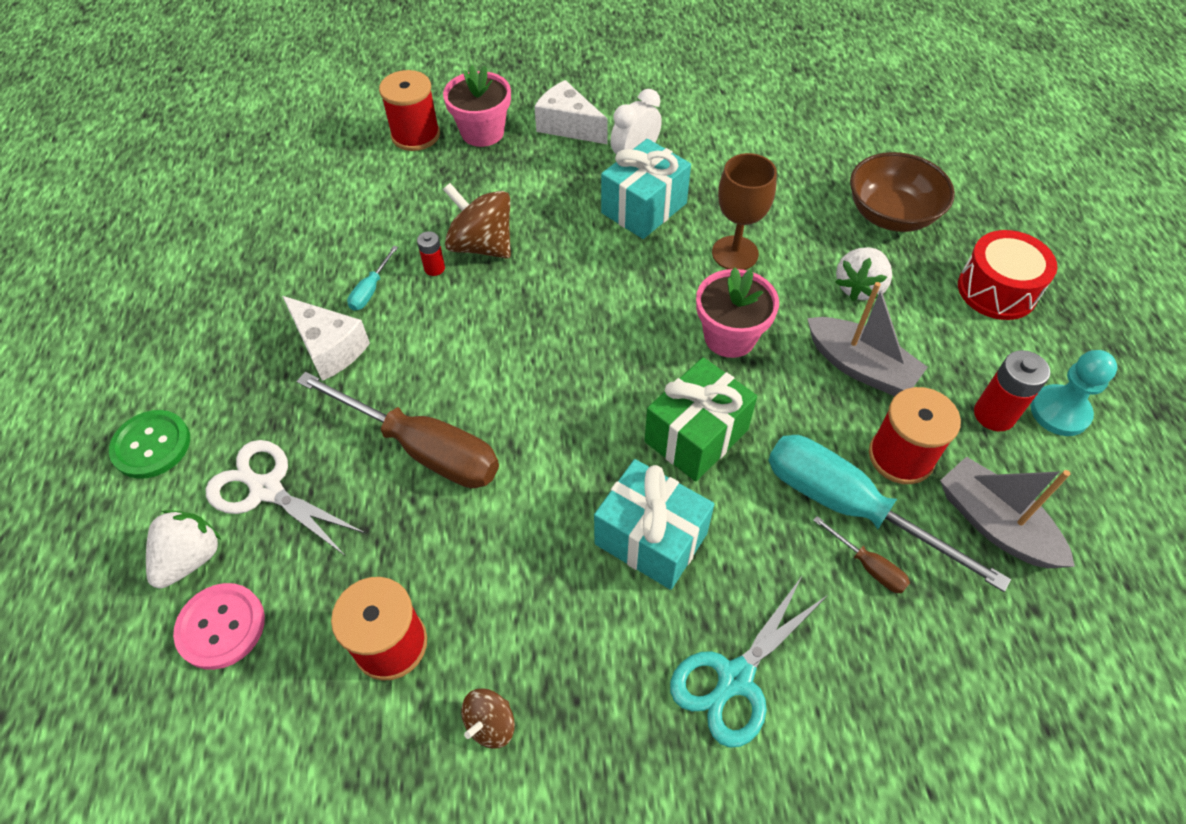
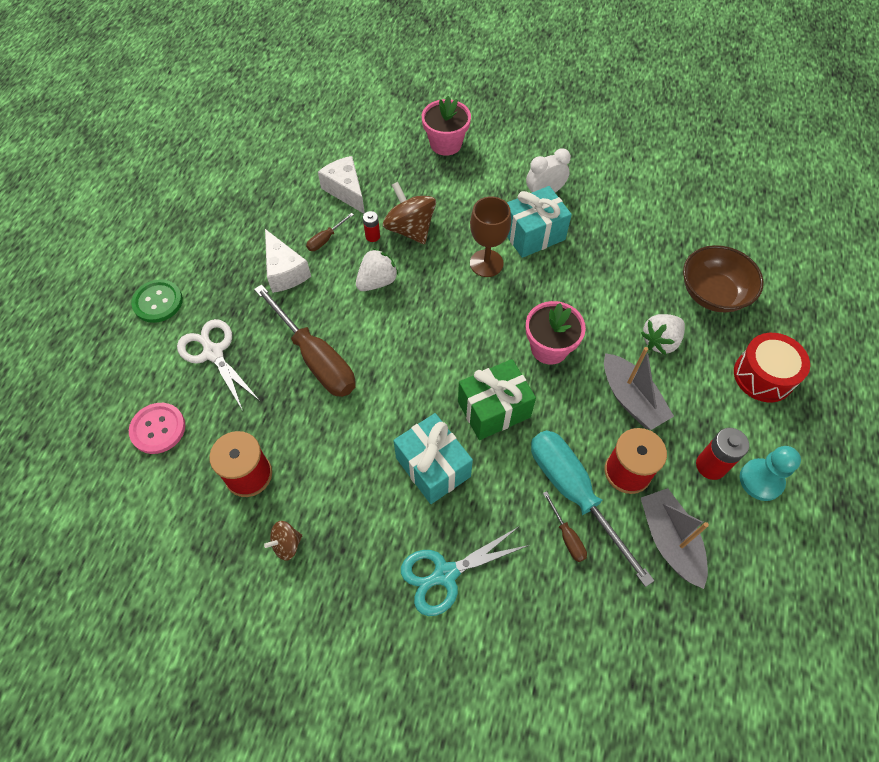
camera: 20 degrees right, 5 degrees up
(191, 558) = (155, 381): white strawberry -> white strawberry (377, 281)
(371, 290) = (326, 239): turquoise screwdriver -> brown screwdriver
(415, 135) = (399, 133): red spool -> none
(568, 126) = (507, 156): white cheese -> white cheese (346, 190)
(735, 253) = (582, 288): brown goblet -> brown goblet (486, 263)

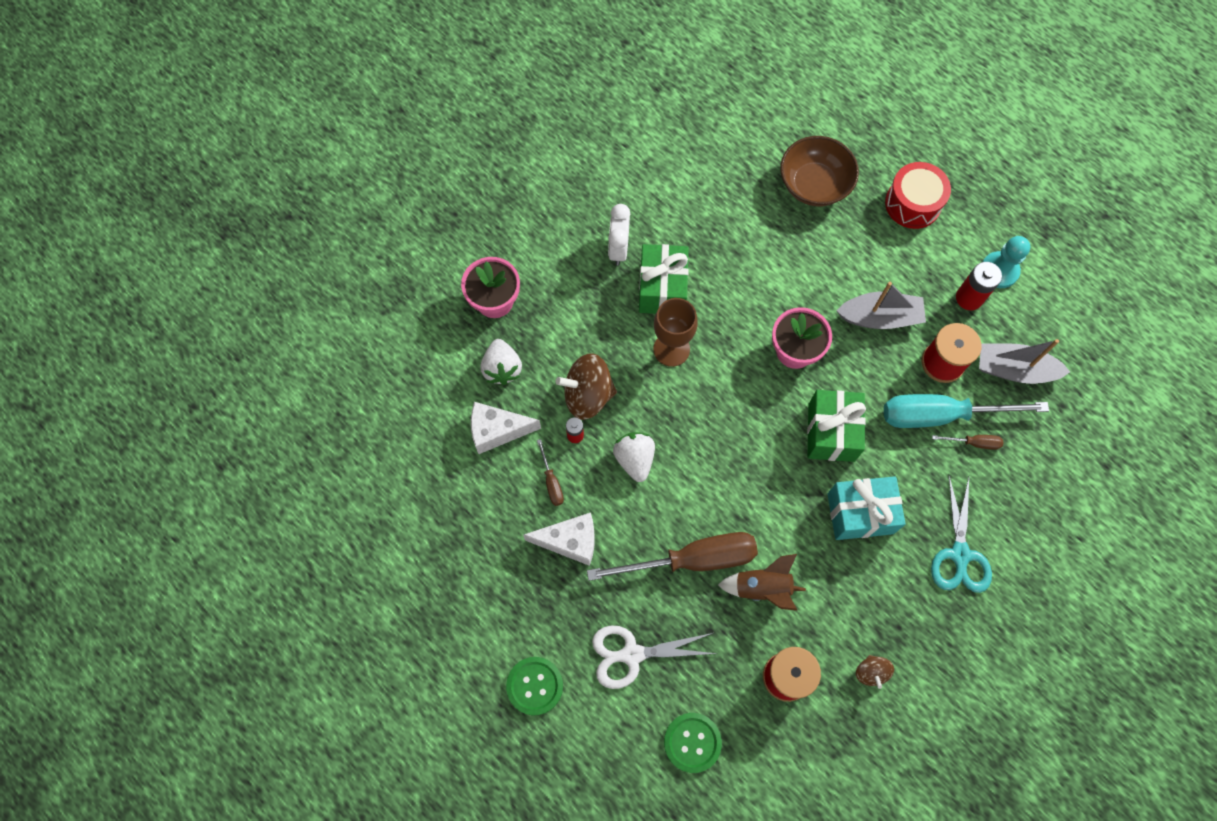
camera: 60 degrees left, 10 degrees up
(158, 429) = (692, 742): pink button -> green button
(319, 420) = (762, 588): none -> brown rocket
(533, 234) = (662, 288): turquoise gift -> green gift
(660, 341) = (838, 258): white strawberry -> white strawberry (502, 368)

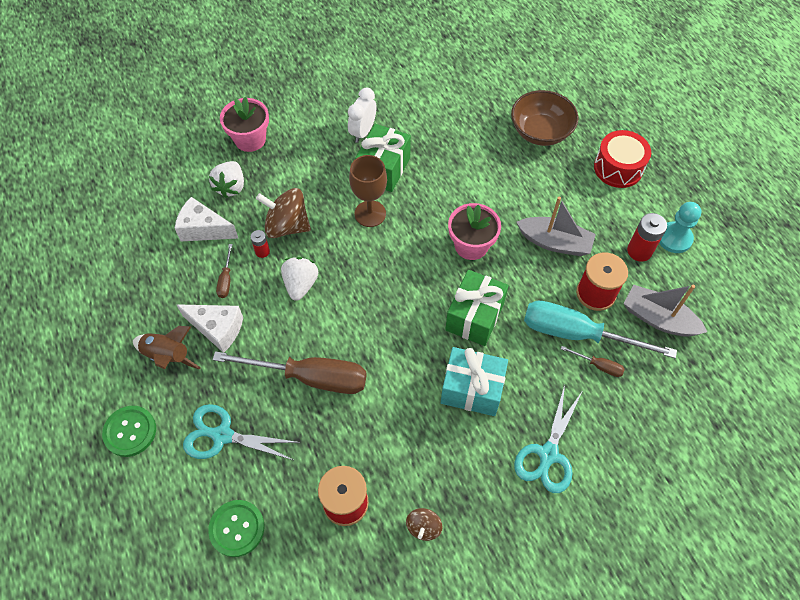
camera: 20 degrees right, 10 degrees down
(631, 654) = (221, 435): white scissors -> turquoise scissors
(762, 588) = (359, 420): brown rocket -> brown rocket (168, 356)

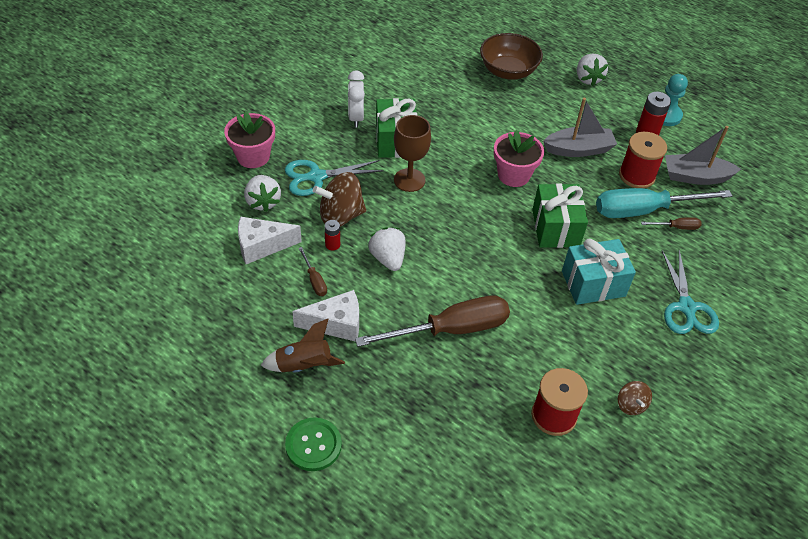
camera: 30 degrees left, 10 degrees down
(221, 435) = (404, 410): turquoise scissors -> turquoise scissors (316, 177)
(237, 528) = (474, 480): green button -> none
(618, 168) = (588, 78): red drum -> white strawberry

